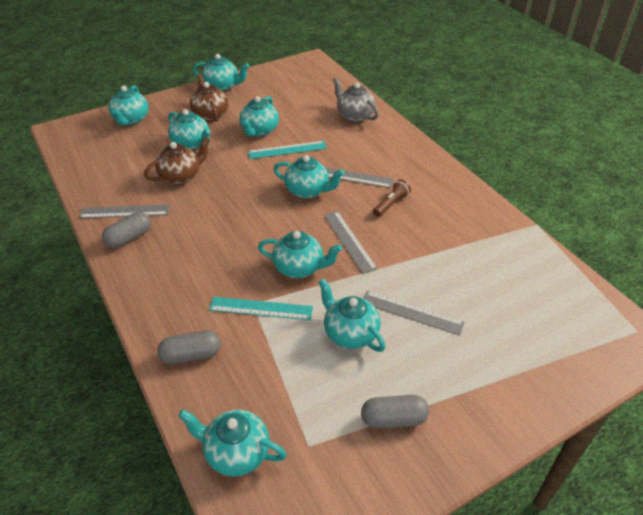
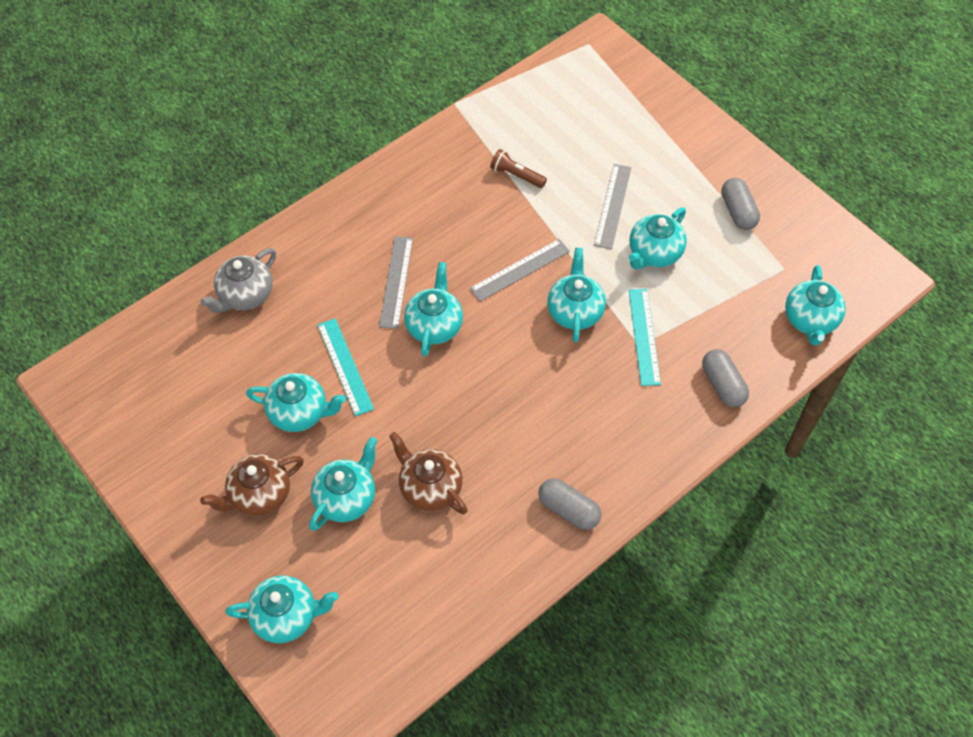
camera: 100 degrees left, 15 degrees up
(125, 211) = (518, 535): grey ruler -> none
(222, 86) = (165, 501): turquoise teapot -> none
(391, 204) = (444, 235): brown flashlight -> brown flashlight (516, 175)

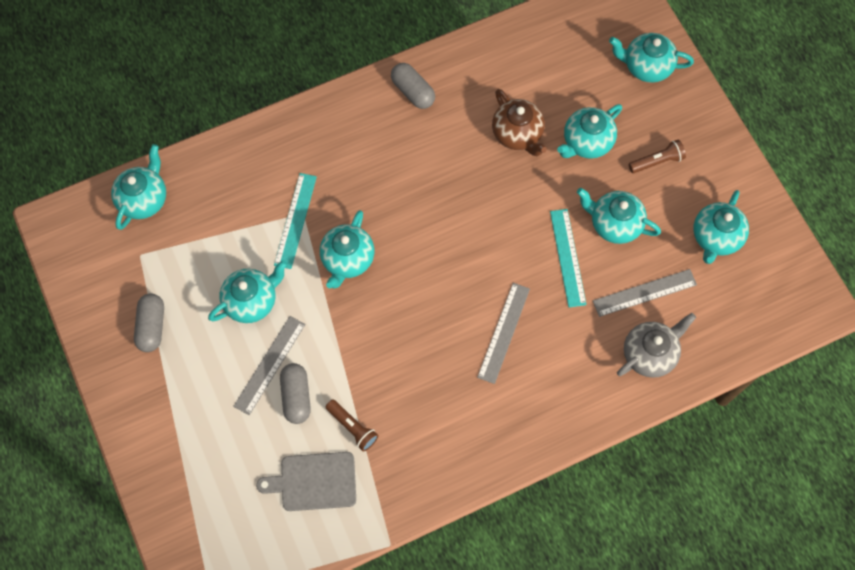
camera: 165 degrees left, 10 degrees up
(259, 495) = (657, 161): brown teapot -> brown flashlight
(434, 326) = (479, 277): turquoise teapot -> turquoise teapot (715, 237)
(520, 270) = (383, 315): grey ruler -> grey ruler (644, 292)
(535, 131) = (314, 482): none -> grey cutting board
(722, 385) = (247, 160): grey capsule -> grey capsule (296, 396)

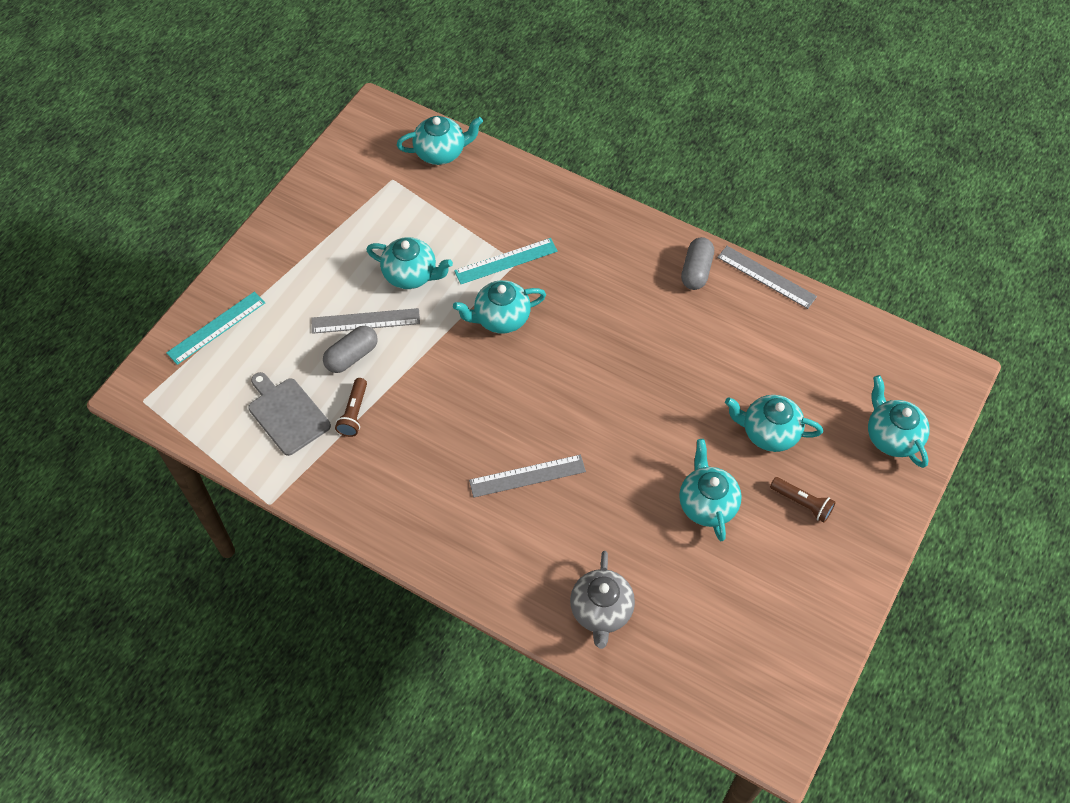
camera: 55 degrees right, 10 degrees down
(152, 326) = (338, 224): grey capsule -> none
(517, 134) = (727, 373): brown teapot -> none
(567, 257) = (641, 484): turquoise ruler -> turquoise ruler (216, 327)
(644, 292) = (659, 570): grey ruler -> grey ruler (766, 277)
(649, 354) = (601, 611): grey teapot -> grey teapot turned 75 degrees clockwise
(715, 237) = (768, 601): turquoise teapot -> none

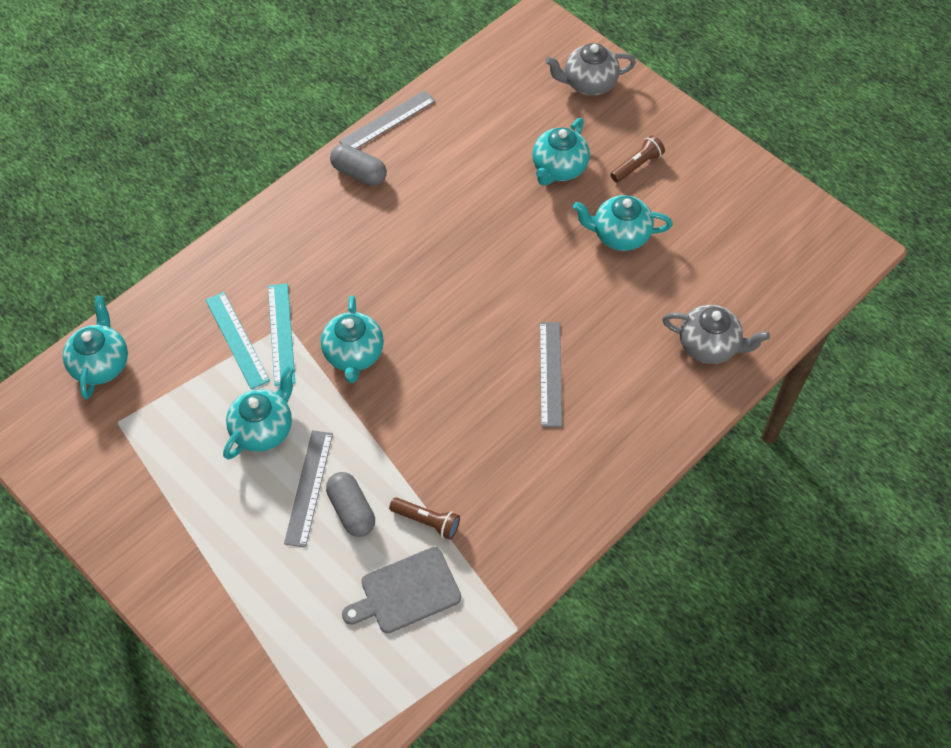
camera: 75 degrees left, 0 degrees up
(216, 327) = (258, 654): turquoise ruler -> turquoise ruler (237, 340)
(892, 437) = (588, 83): turquoise teapot -> grey teapot

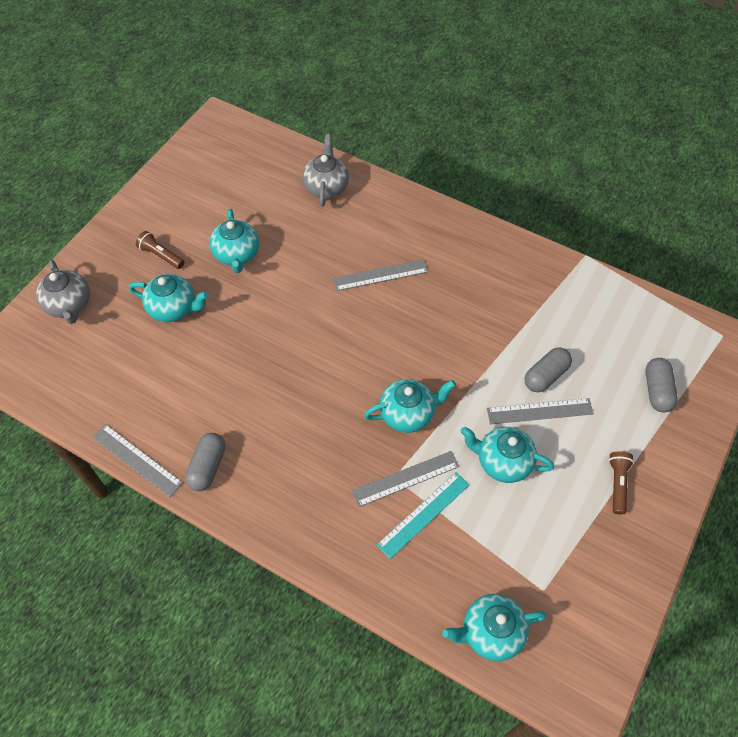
camera: 105 degrees left, 0 degrees up
(281, 333) = (405, 478): turquoise ruler -> grey ruler
(287, 631) = (657, 390): none -> grey capsule
(406, 592) = (591, 324): grey cutting board -> none
(427, 521) = (533, 325): brown flashlight -> brown flashlight (617, 484)

